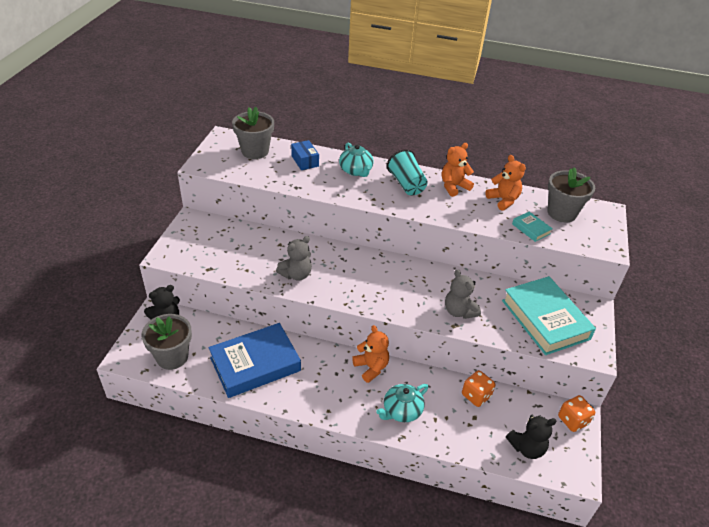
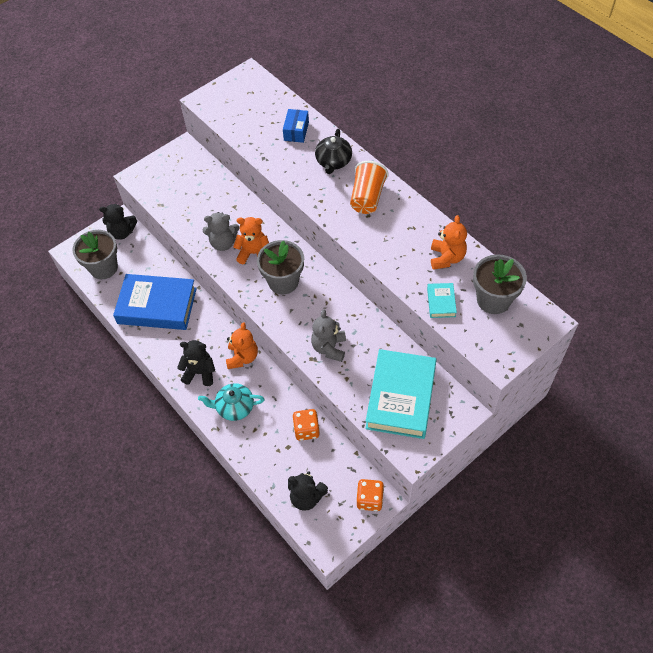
camera: 40 degrees right, 15 degrees up
(255, 151) = (261, 102): grey flower pot -> grey flower pot (283, 281)
(345, 399) = (200, 372): none -> black teddy bear
(356, 171) = (333, 162): turquoise teapot -> black teapot
(406, 184) = (367, 198): turquoise cup -> orange cup
(453, 186) = (411, 220): orange teddy bear -> orange teddy bear (254, 253)

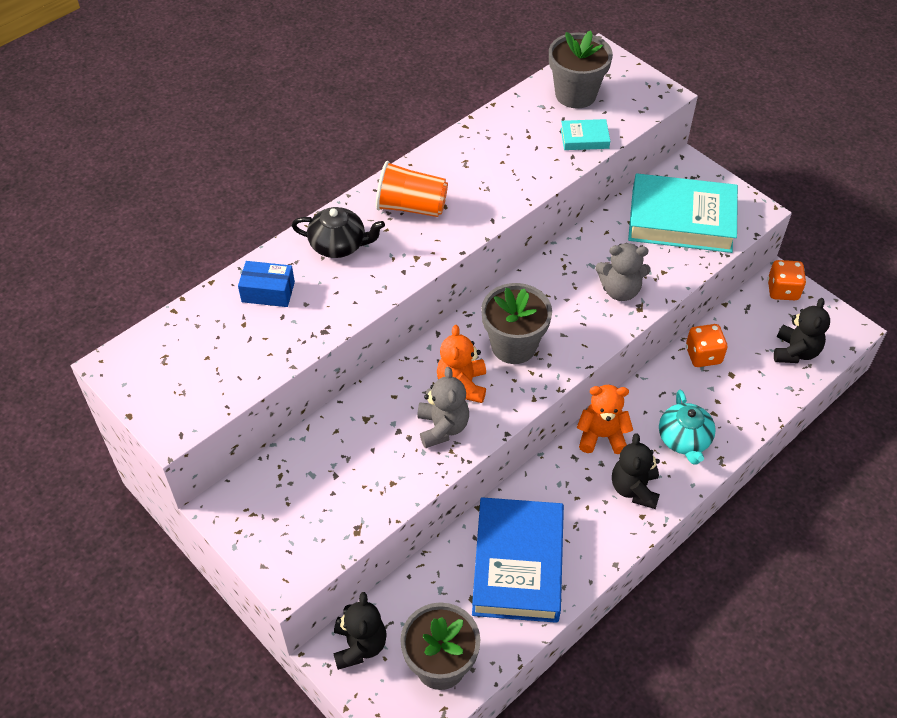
camera: 95 degrees left, 5 degrees down
(446, 258) = (514, 131): orange teddy bear -> none

